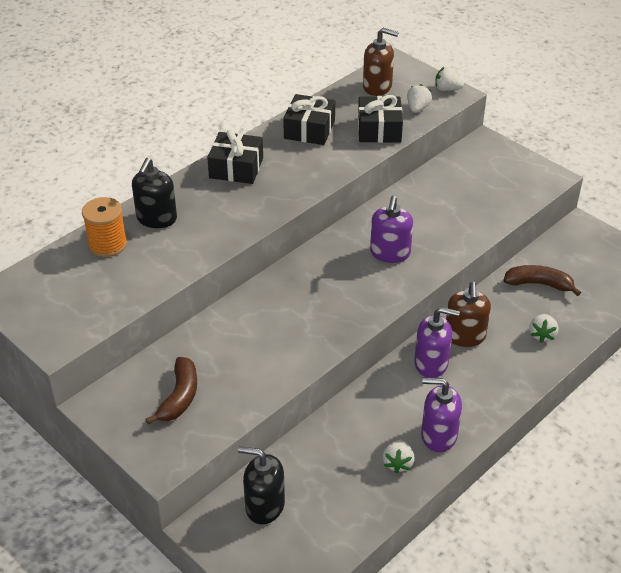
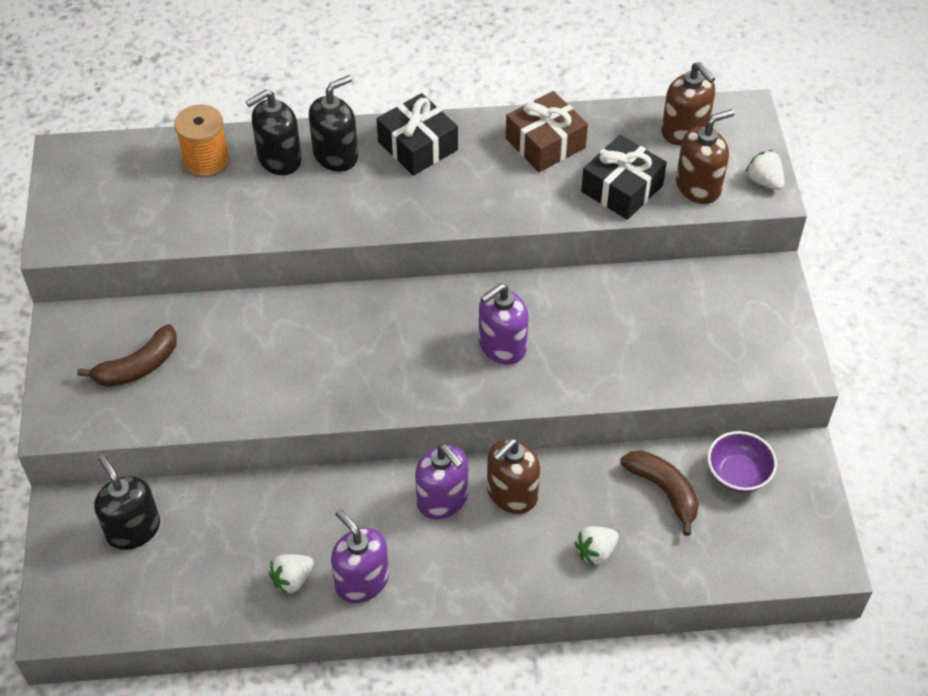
camera: 40 degrees right, 10 degrees up
(191, 198) = (336, 155): none -> black soap dispenser
(309, 129) = (545, 143): black gift -> brown gift
(417, 108) = (698, 186): white strawberry -> brown soap dispenser
(564, 254) = (738, 474): none -> purple bowl

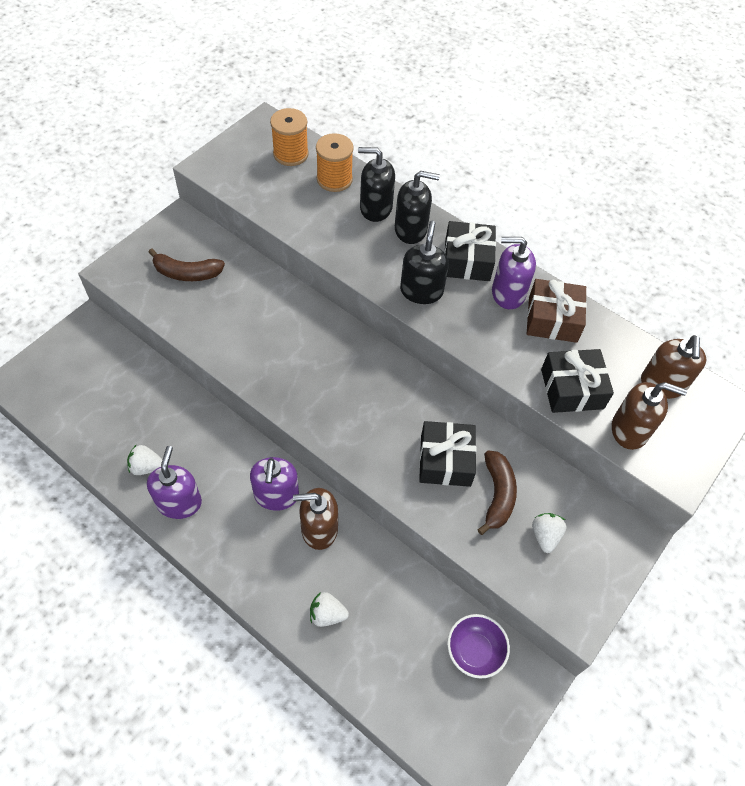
camera: 40 degrees right, 5 degrees up
(131, 167) = (290, 154): none -> orange spool
(133, 529) = (105, 364): black soap dispenser -> black soap dispenser (421, 291)
(502, 346) = (396, 430): purple soap dispenser -> purple soap dispenser (508, 293)
(570, 337) = (445, 460): none -> black gift
(664, 491) = (413, 615): brown banana -> brown banana (497, 495)
(764, 181) = (685, 464): white strawberry -> white strawberry (545, 536)

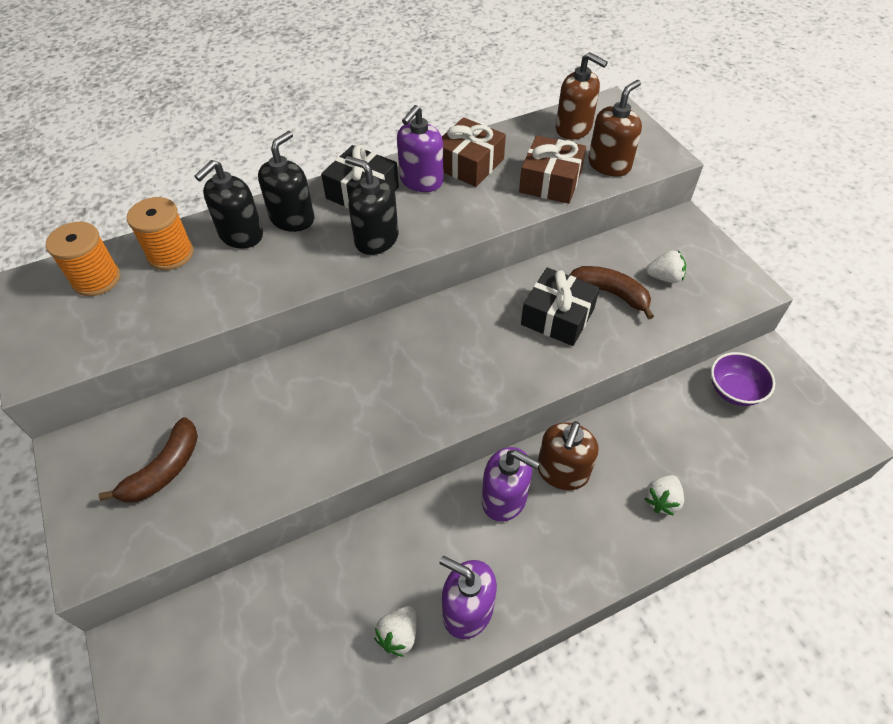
camera: 60 degrees left, 5 degrees down
(545, 536) = (664, 277): white strawberry -> white strawberry turned 150 degrees clockwise
(572, 389) = (550, 181): black gift -> brown gift

